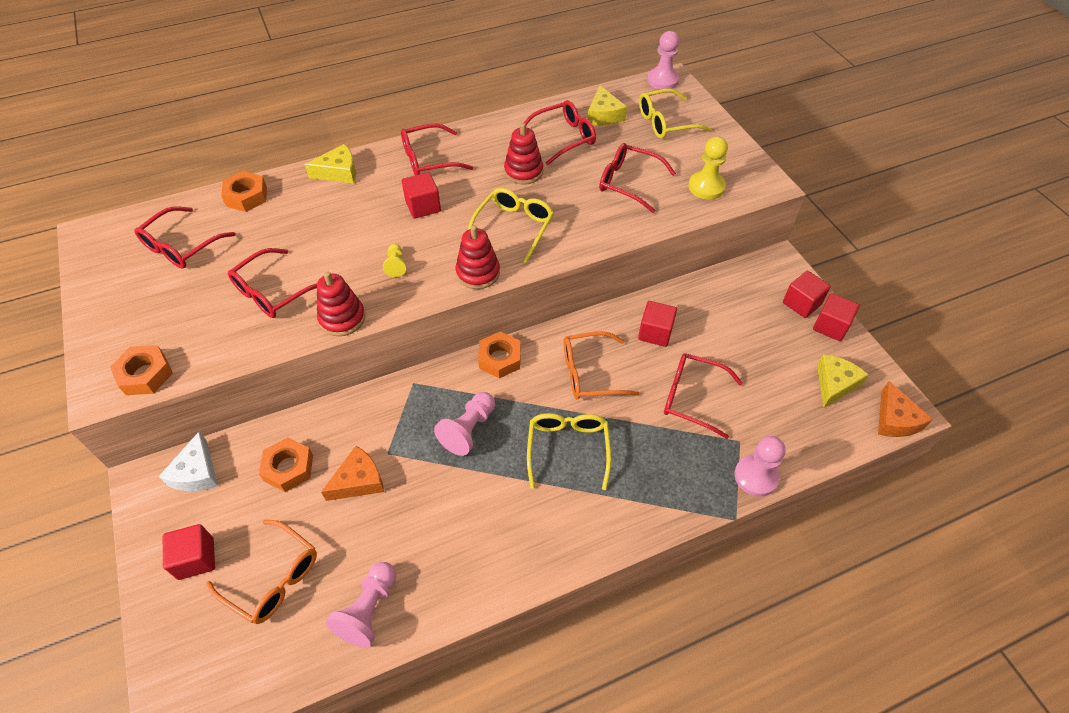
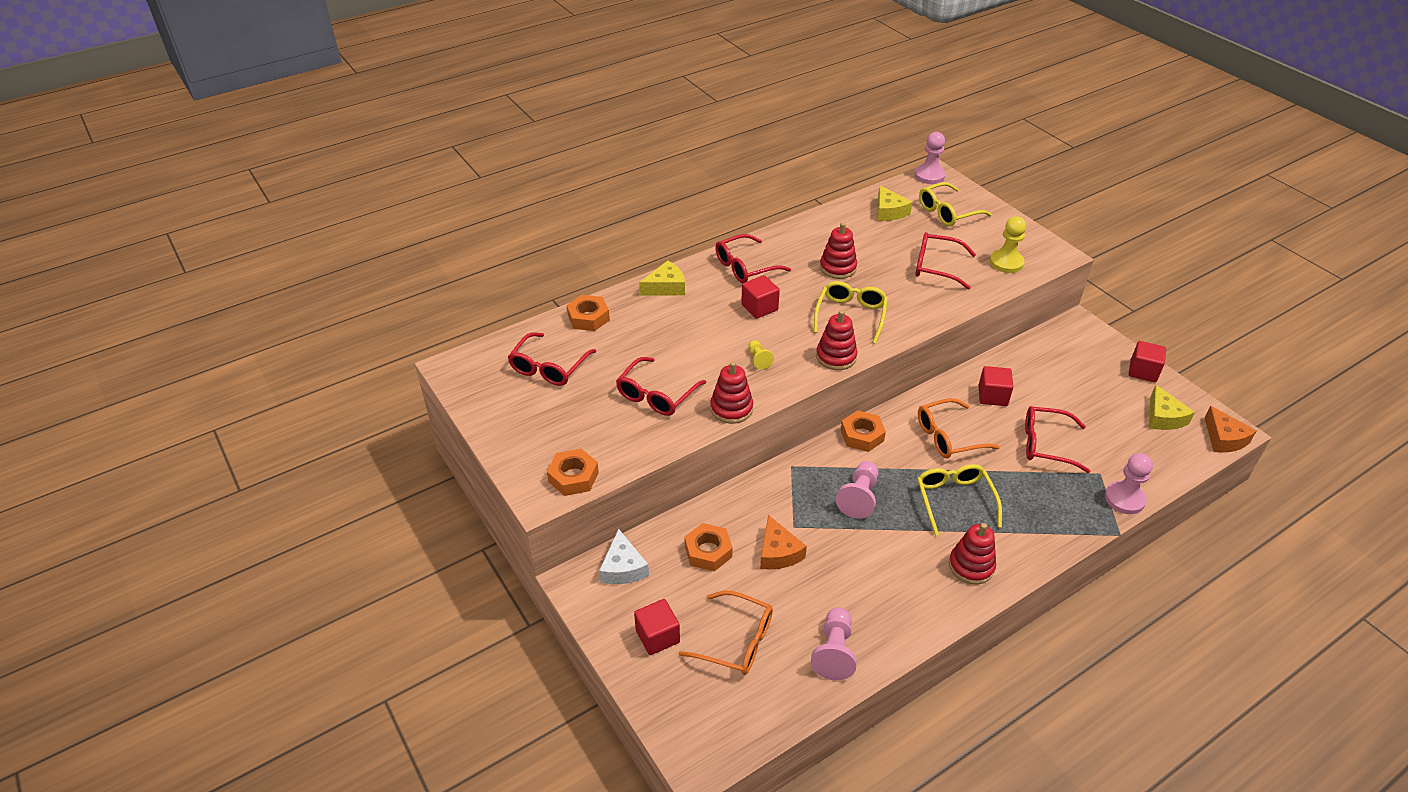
camera: 10 degrees left, 10 degrees down
(359, 481) = (778, 552): orange cheese -> orange cheese turned 120 degrees clockwise
(556, 531) = (971, 566): none -> red stacking toy
(563, 138) = (861, 235): red glasses -> none
(801, 303) = (1111, 356): red cube -> none
(834, 384) = (1163, 417): yellow cheese -> yellow cheese turned 150 degrees clockwise

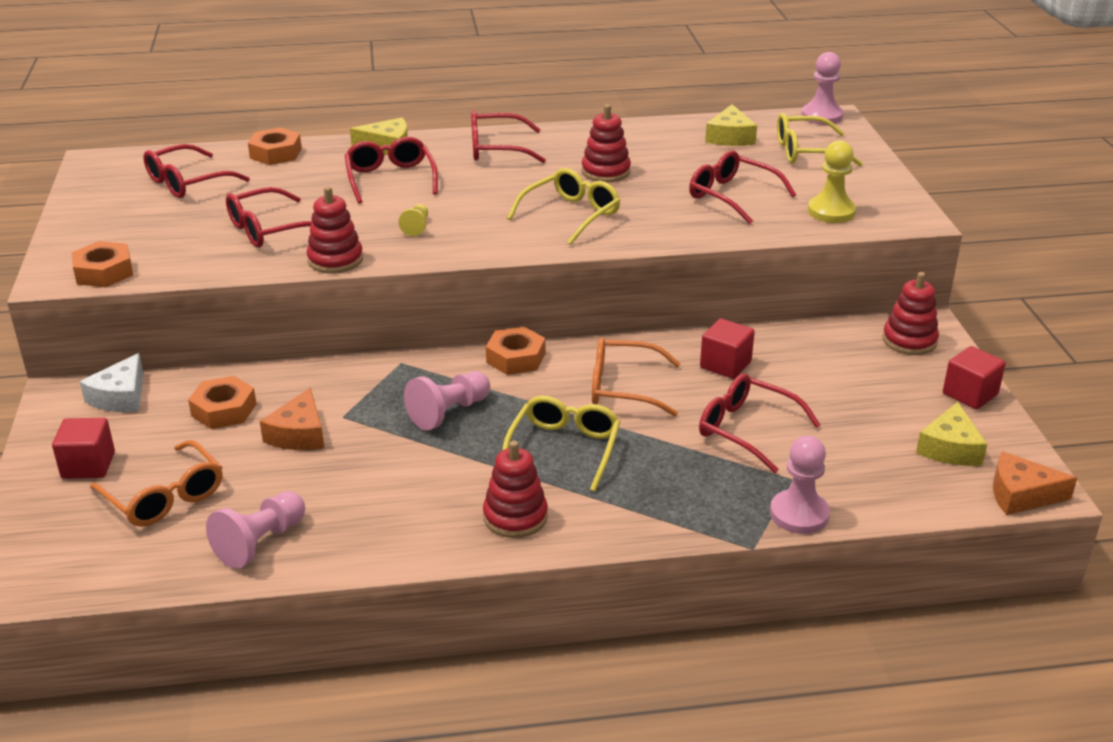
camera: 25 degrees right, 10 degrees down
(697, 318) = (390, 179): none -> red glasses
(759, 307) = (471, 185): red cube -> none
(836, 357) = (509, 246): red stacking toy -> red stacking toy (909, 341)
(1223, 438) = (1021, 494): orange cheese -> orange cheese turned 90 degrees clockwise

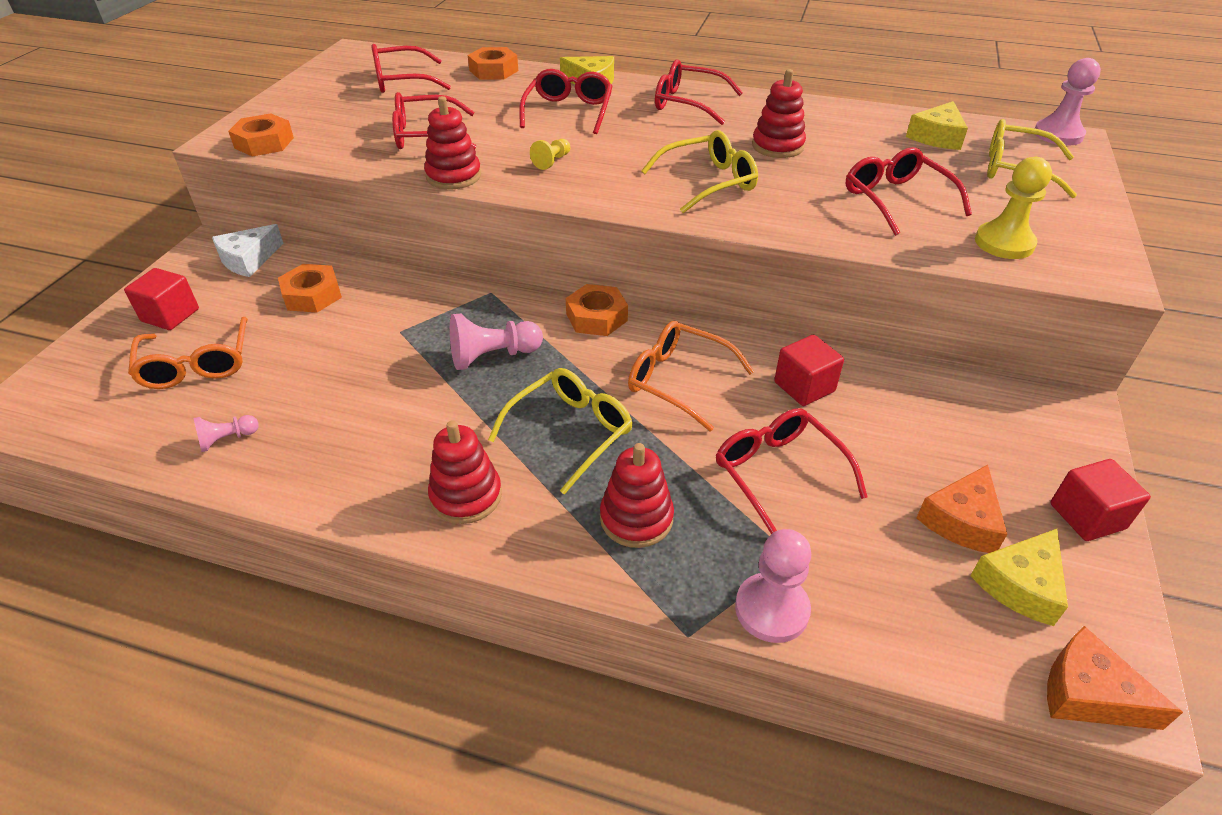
camera: 25 degrees right, 10 degrees up
(260, 542) = (227, 439): pink pawn -> pink pawn, size x0.57
(299, 434) = (350, 337): orange cheese -> orange cheese (961, 520)
(909, 341) = (1042, 420): red stacking toy -> red stacking toy (636, 518)

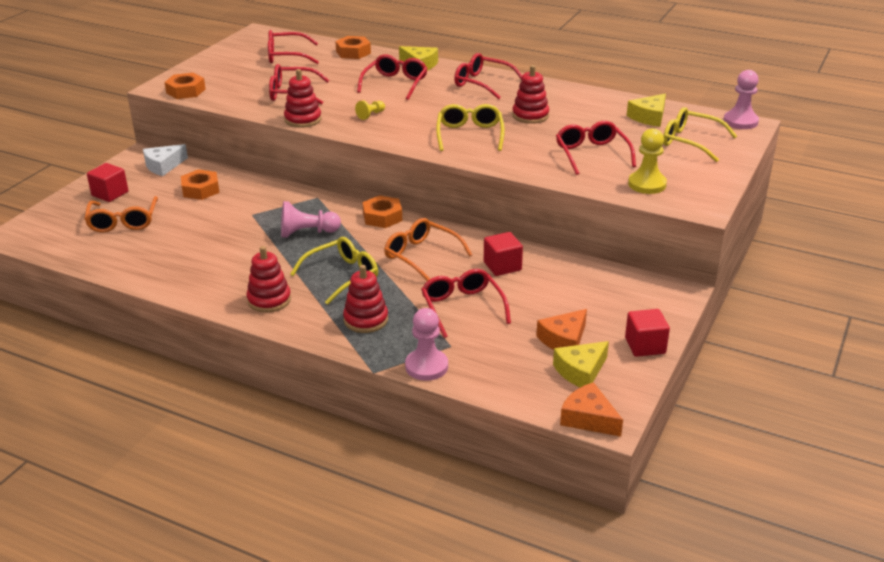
camera: 10 degrees right, 10 degrees down
(227, 439) = (136, 261): pink pawn -> none
(708, 182) = (470, 135): yellow glasses -> yellow glasses turned 75 degrees counterclockwise

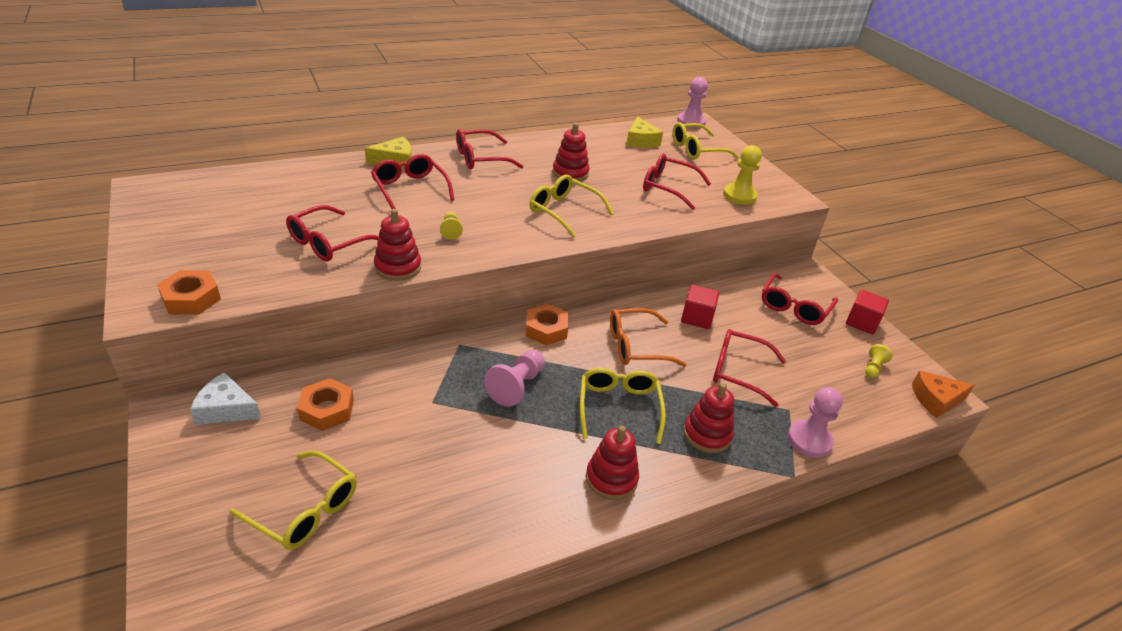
camera: 55 degrees left, 5 degrees up
(110, 194) = (219, 487): red cube -> none
(123, 221) = (305, 510): orange glasses -> yellow glasses
(163, 166) = (226, 409): white cheese -> white cheese turned 105 degrees clockwise
(286, 56) = (237, 203): red glasses -> red glasses (794, 307)
(353, 52) = (304, 171): orange nut -> none
(564, 340) = (826, 351): orange cheese -> none
(580, 371) = (873, 368): yellow cheese -> yellow pawn

